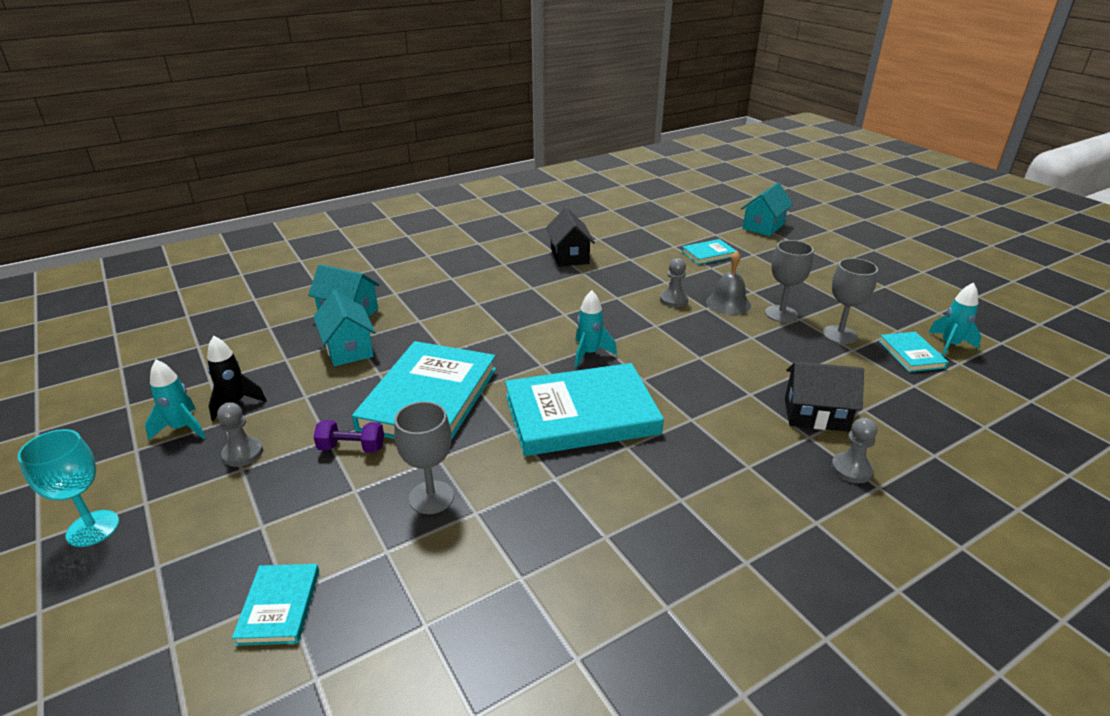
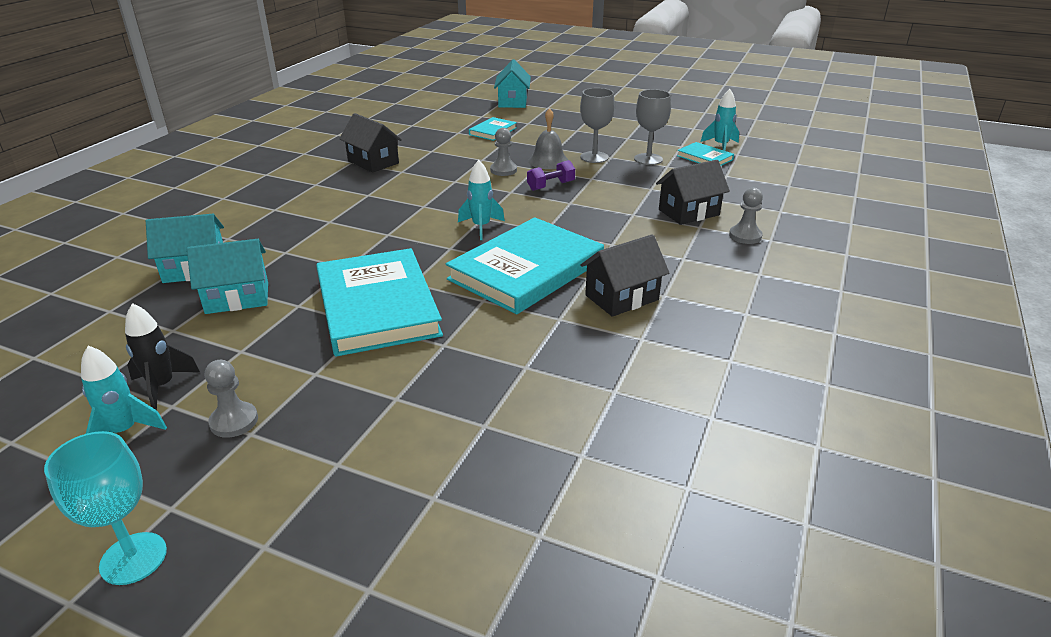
camera: 35 degrees left, 0 degrees up
(279, 606) = (439, 508): turquoise book -> none
(348, 349) = (237, 298): turquoise house -> turquoise house turned 45 degrees counterclockwise
(352, 448) = (350, 370): purple dumbbell -> purple dumbbell (551, 186)
(431, 497) = (474, 373): grey goblet -> none
(636, 482) = (621, 297): none -> black house

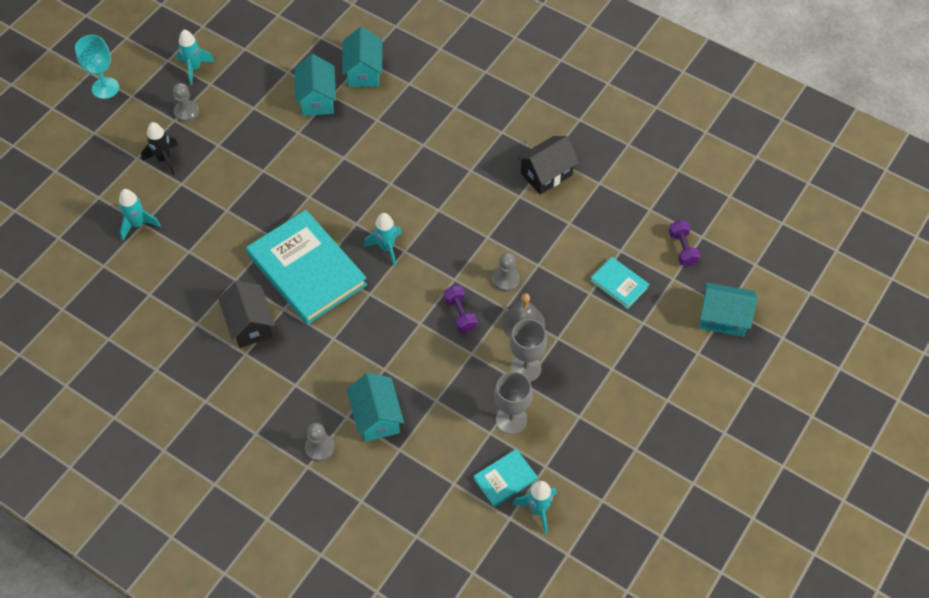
camera: 100 degrees right, 25 degrees up
(162, 386) = (229, 77): black rocket -> black rocket (164, 159)
(377, 306) = (283, 176): turquoise book -> none
(451, 114) = (682, 249): none -> purple dumbbell
(487, 431) = (137, 224): none -> turquoise rocket
(688, 212) = (376, 417): black house -> turquoise house

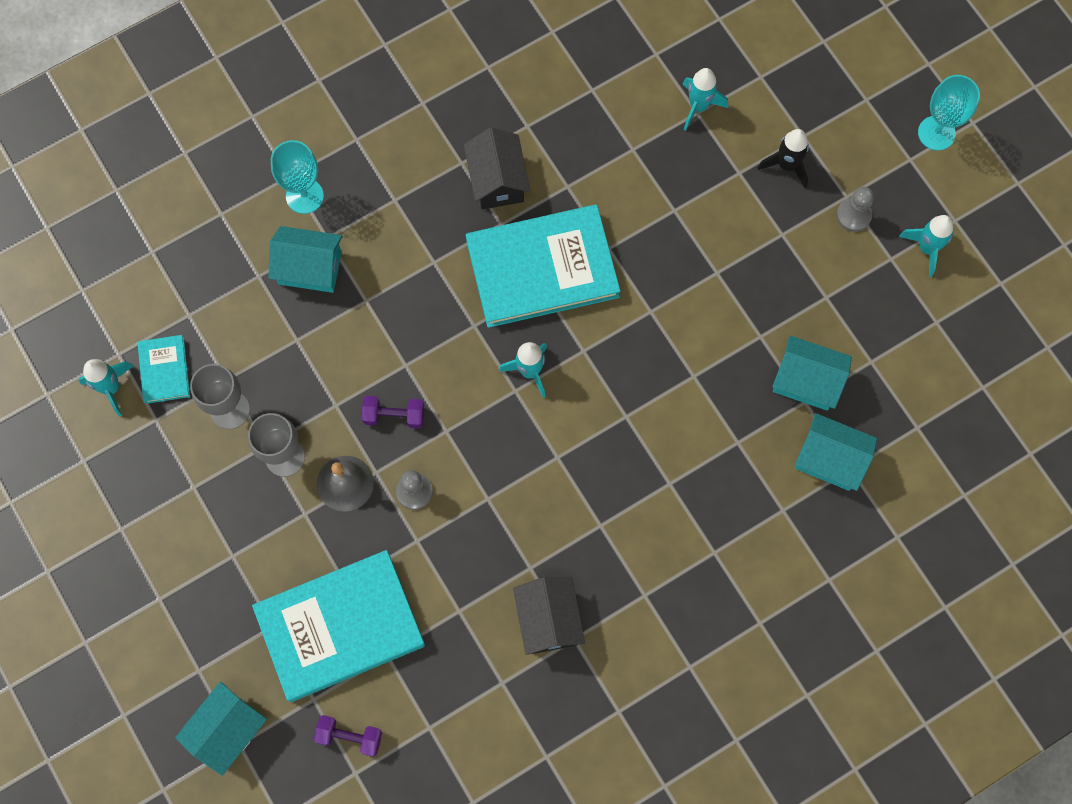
camera: 115 degrees right, 15 degrees up
(250, 324) = (497, 180): black house -> black house turned 75 degrees clockwise
(319, 448) = (304, 196): grey pawn -> turquoise goblet
(619, 284) = (340, 626): turquoise book -> turquoise book, size x2.17

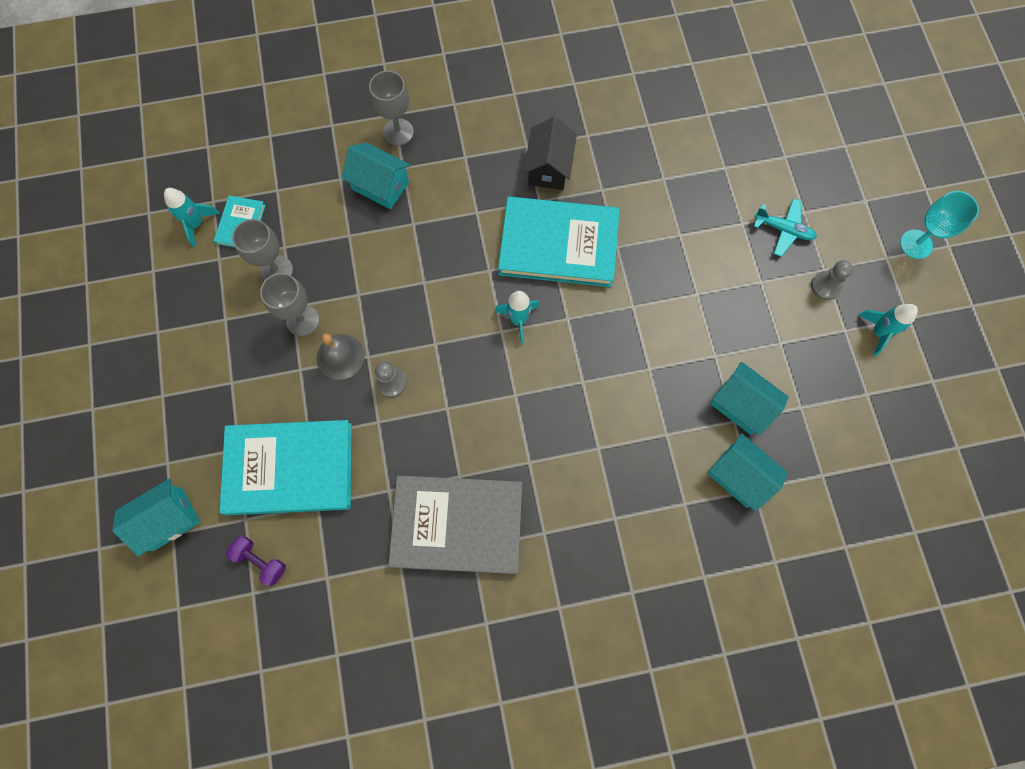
camera: 20 degrees right, 0 degrees up
(304, 196) = (398, 132): turquoise goblet -> grey goblet
(394, 416) = (399, 318): purple dumbbell -> none
(548, 620) = (457, 524): black house -> grey book
(698, 106) = (727, 163): turquoise rocket -> none
(787, 165) = (783, 230): black rocket -> turquoise plane

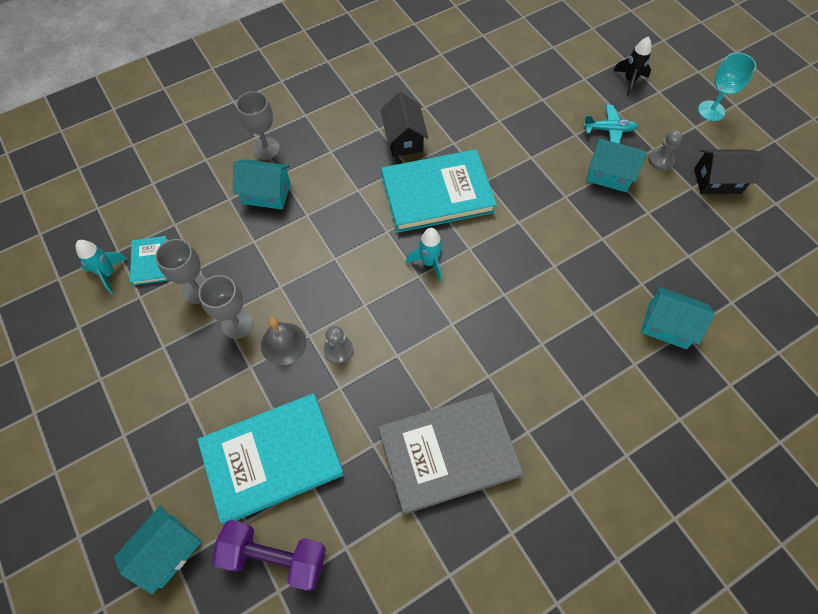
camera: 20 degrees left, 10 degrees down
(260, 561) = (275, 556): purple dumbbell -> purple dumbbell, size x1.77
(741, 405) = (641, 269): turquoise house -> turquoise house (609, 174)
(837, 175) = (629, 81): none -> black rocket
(878, 332) = (717, 181): turquoise rocket -> black house

